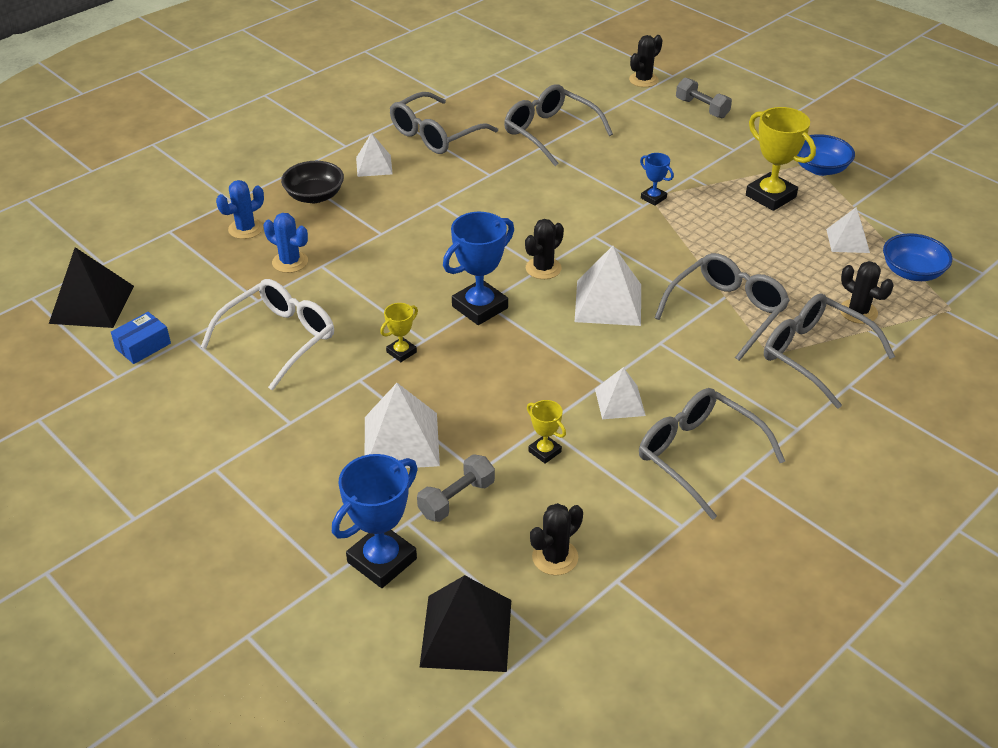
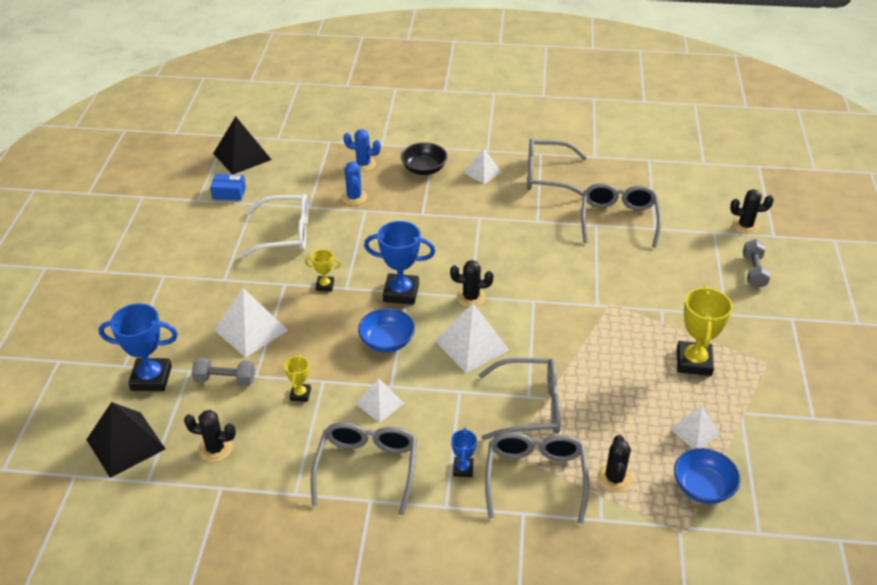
camera: 50 degrees right, 0 degrees up
(653, 198) = (611, 305): blue trophy -> blue trophy (463, 469)
(820, 168) = (767, 371): blue bowl -> blue bowl (387, 341)

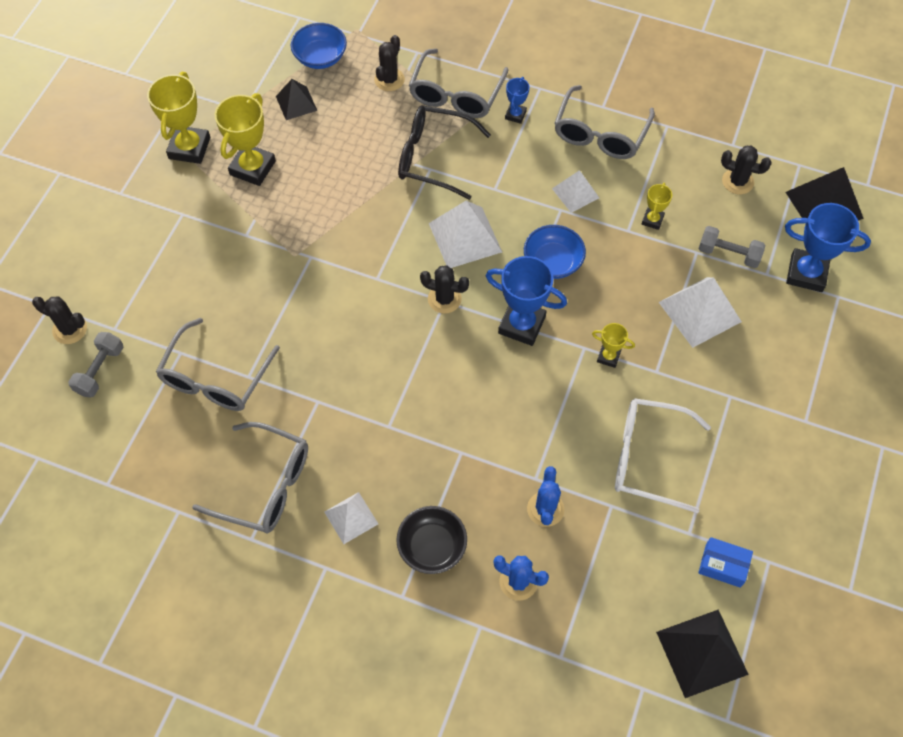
camera: 165 degrees left, 20 degrees up
(529, 407) = (434, 158): grey glasses -> black glasses
(695, 431) = (296, 103): white pyramid -> black pyramid
(753, 271) = (112, 260): grey dumbbell -> grey dumbbell (100, 370)
(764, 367) = (189, 148): none -> yellow trophy

